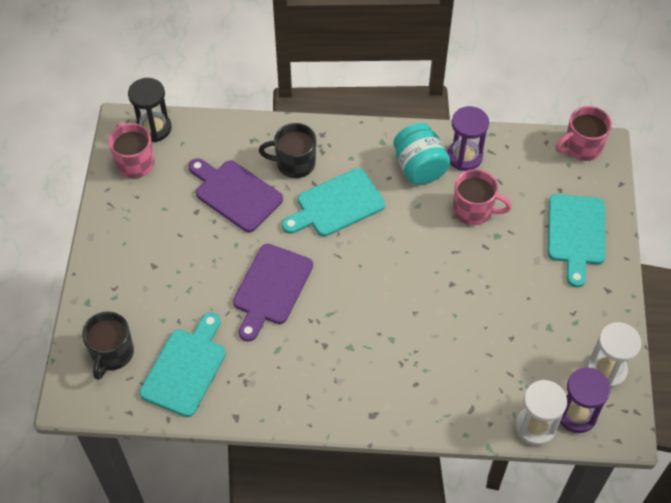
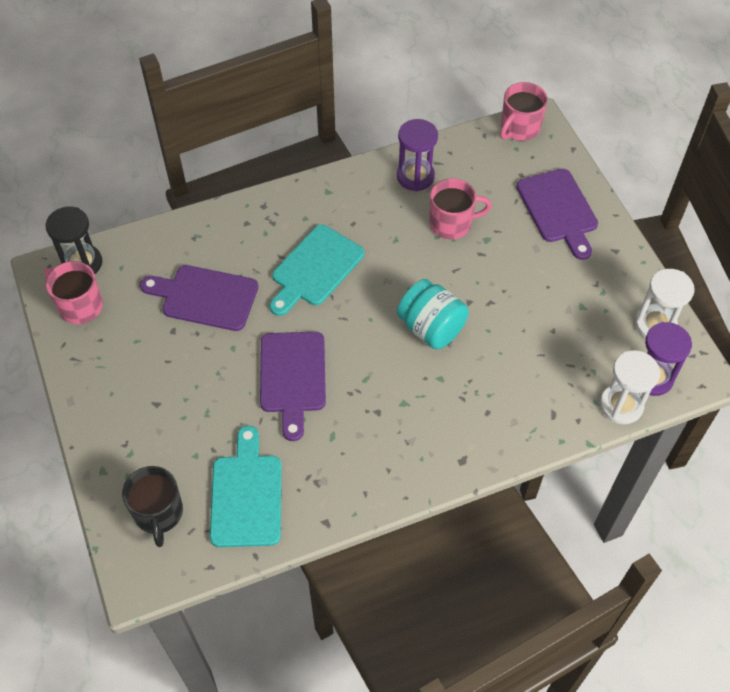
camera: 25 degrees left, 0 degrees up
(294, 163) = (250, 244): black mug -> none
(419, 167) = (377, 202): turquoise jar -> turquoise jar (431, 328)
(576, 234) = (558, 209): turquoise cutting board -> purple cutting board

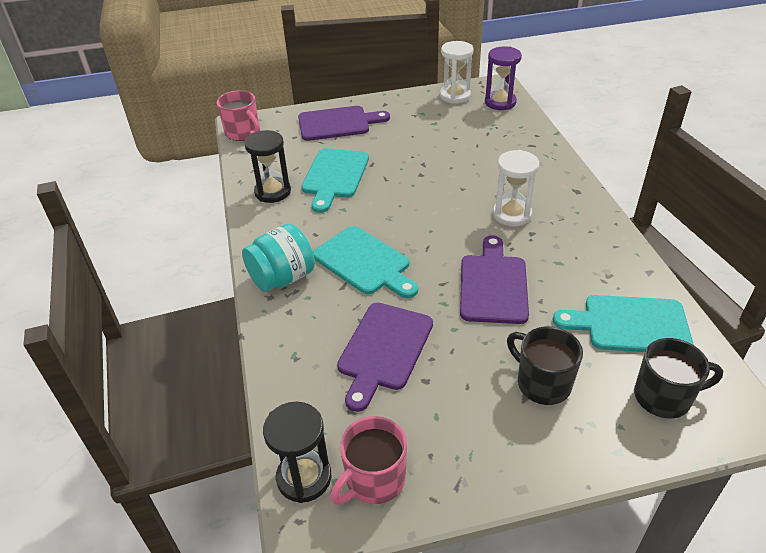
camera: 80 degrees left, 15 degrees down
(172, 417) = (542, 383): none -> black mug
(293, 377) = (493, 285): purple cutting board -> purple cutting board turned 90 degrees counterclockwise
(415, 176) = (272, 192): purple hourglass -> black hourglass
(431, 328) = (445, 196): turquoise jar -> turquoise jar (282, 278)
(452, 224) = (335, 176): pink mug -> turquoise cutting board
(621, 405) = (523, 116): white hourglass -> white hourglass (512, 214)

